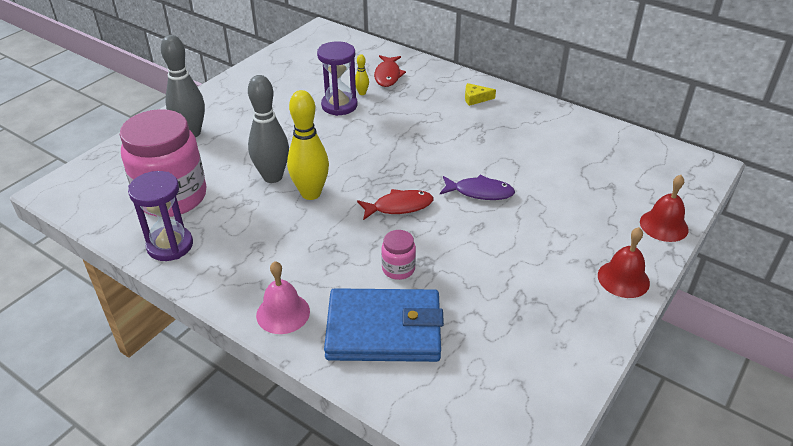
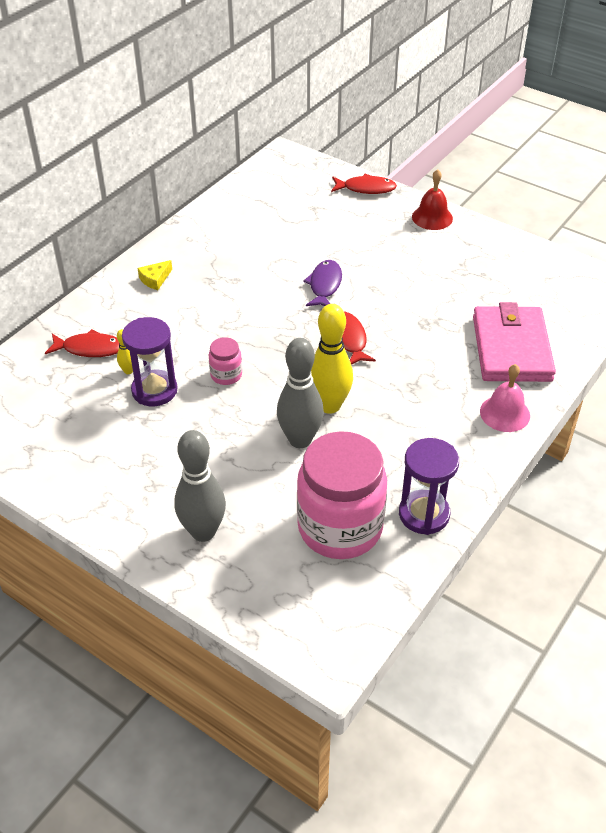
camera: 90 degrees left, 5 degrees up
(384, 330) = (511, 348): blue wallet -> pink wallet
(398, 269) = (437, 340): pink jar -> pink jar (226, 375)
(475, 98) = (155, 279): yellow cheese -> yellow cheese turned 45 degrees clockwise
(664, 225) = (366, 188): red bell -> red fish

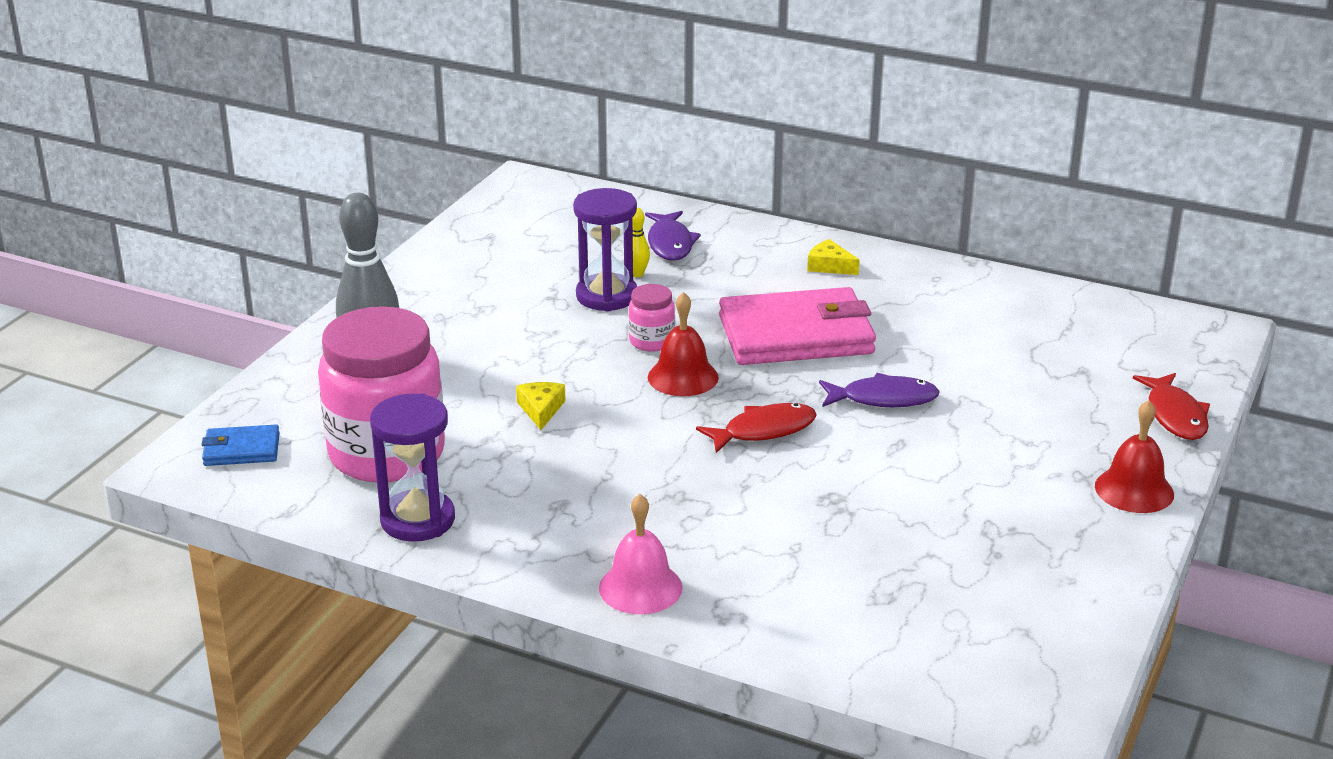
camera: 80 degrees right, 15 degrees down
(90, 349) = (670, 244): red fish -> purple fish
(276, 366) = (683, 377): none -> red bell
(300, 440) = (541, 409): grey bowling pin -> yellow cheese
(316, 618) = (241, 450): none -> blue wallet
(329, 405) = (614, 426): yellow bowling pin -> none
(511, 348) = (803, 591): pink wallet -> pink wallet (796, 335)

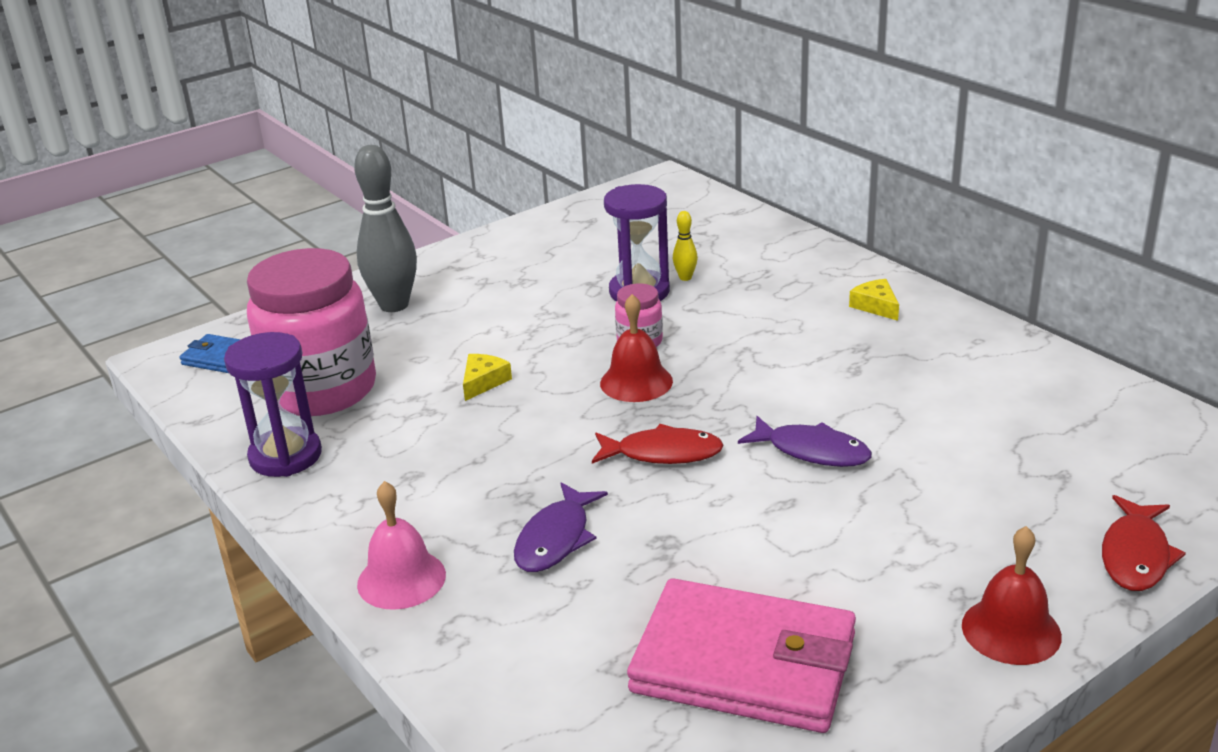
camera: 30 degrees right, 0 degrees up
(670, 244) = (741, 256): purple fish -> purple fish (556, 539)
(796, 335) = (781, 366): pink wallet -> pink wallet (744, 664)

